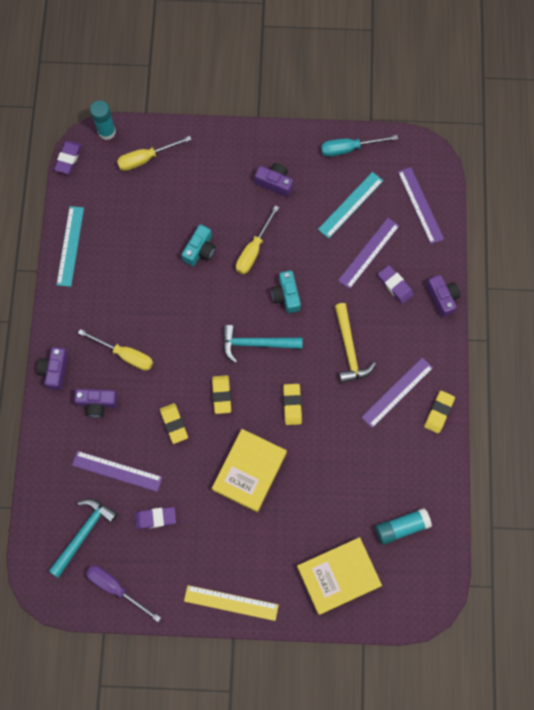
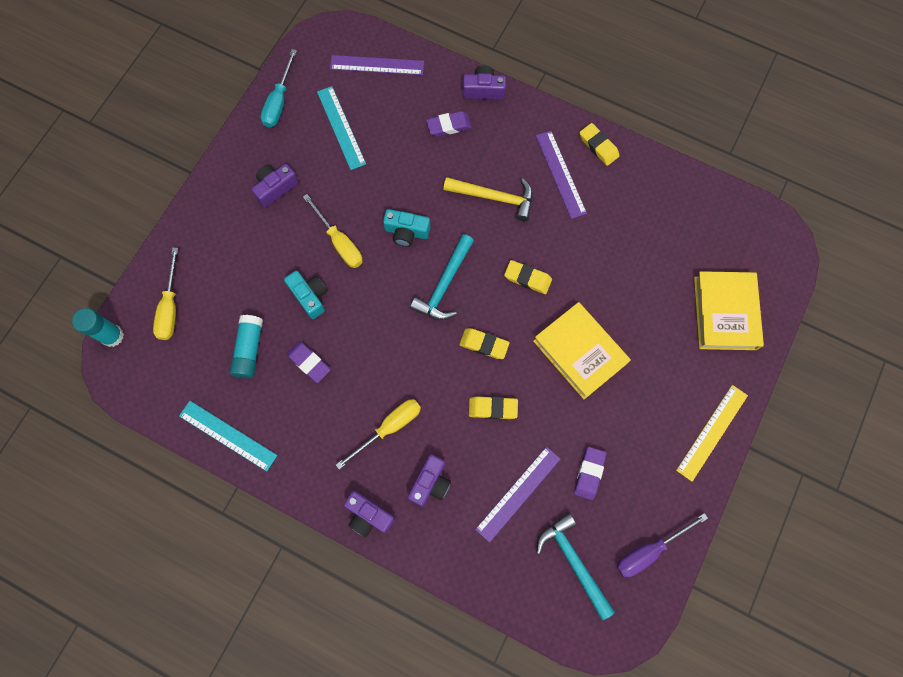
camera: 65 degrees left, 0 degrees up
(68, 158) = (120, 393): purple eraser -> purple eraser (309, 362)
(369, 253) = (402, 134): purple ruler -> none
(401, 527) = (699, 232): turquoise glue stick -> turquoise glue stick (249, 349)

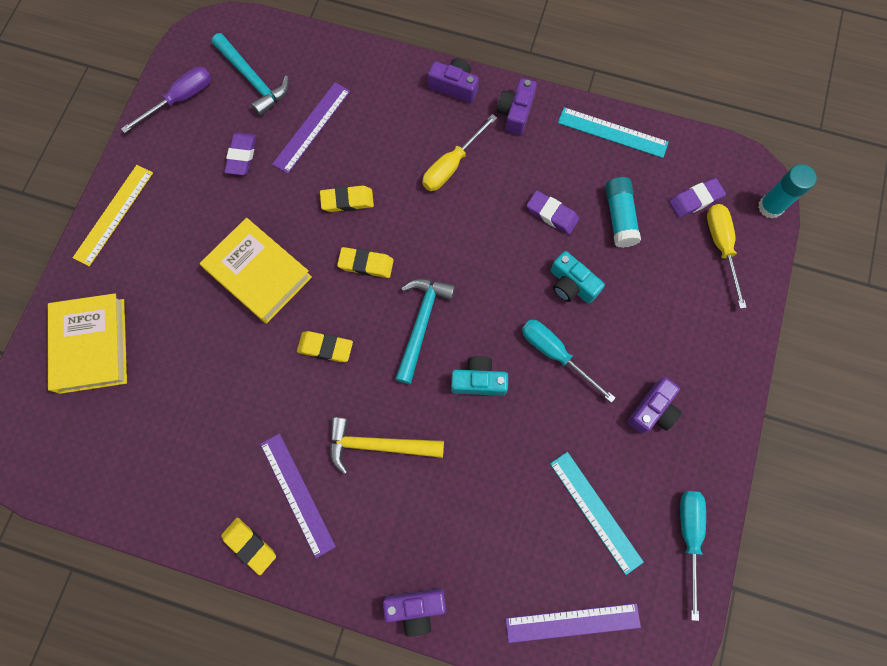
camera: 170 degrees right, 0 degrees up
(339, 242) = (555, 354): yellow screwdriver -> turquoise screwdriver
(430, 483) = (400, 123): purple camera -> purple camera (515, 112)
(449, 126) = (453, 540): purple eraser -> purple eraser (695, 200)

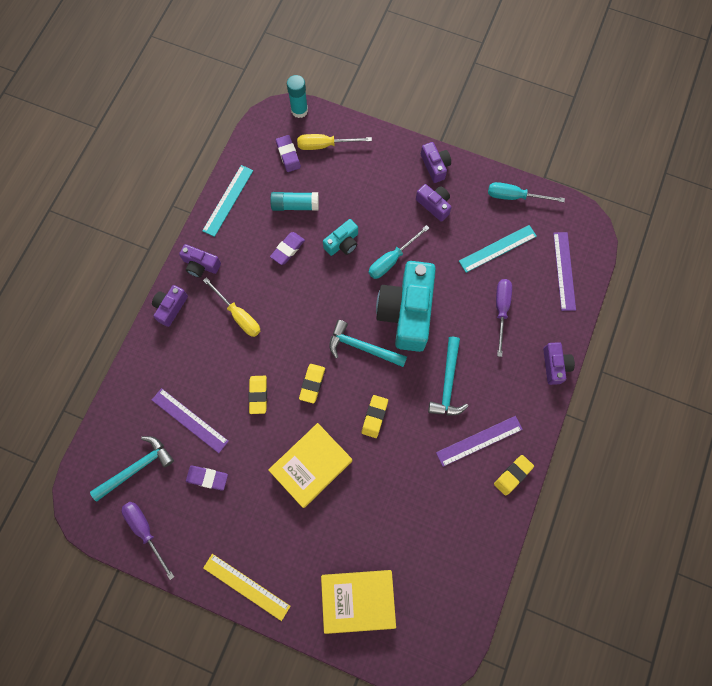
camera: 85 degrees left, 0 degrees up
(378, 445) = (448, 383): yellow hammer -> turquoise hammer
(478, 380) = (407, 312): turquoise camera -> turquoise camera, size x2.12
(495, 520) = (501, 310): none -> purple screwdriver
(718, 408) = (435, 166): none -> purple camera

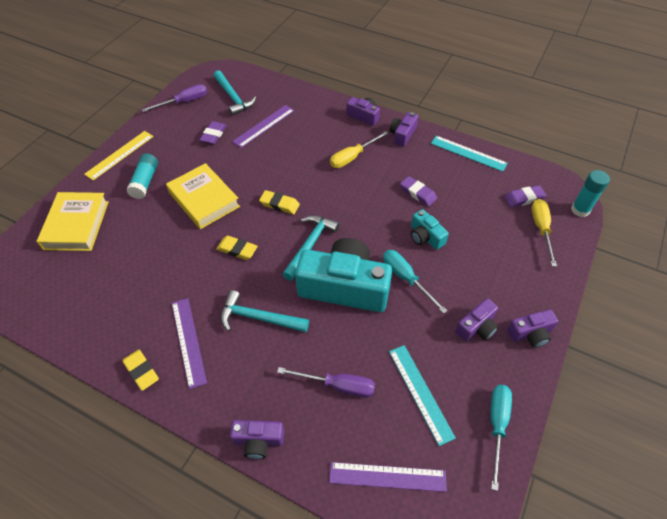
camera: 95 degrees right, 20 degrees down
(258, 395) = (276, 167): yellow eraser -> none
(295, 205) = (466, 201): turquoise glue stick -> turquoise glue stick (145, 182)

